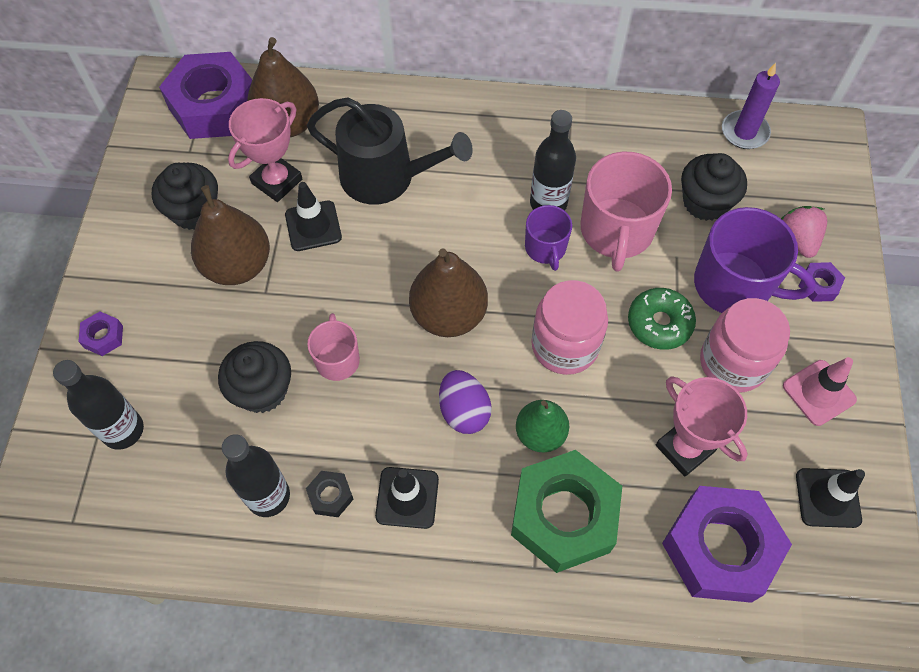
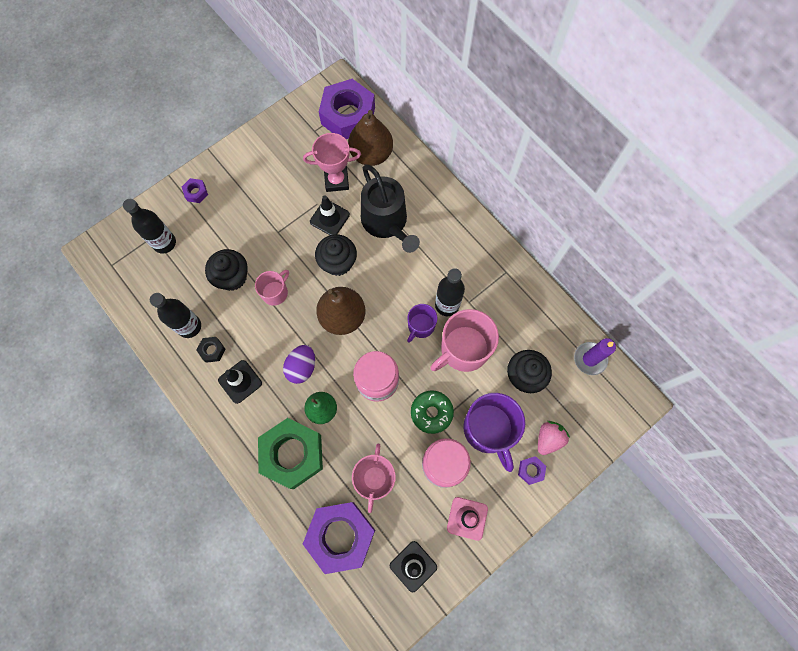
camera: 45 degrees right, 10 degrees up
(194, 211) = (287, 164): black cupcake -> black cupcake (338, 262)
(238, 265) = (279, 208): brown pear -> none

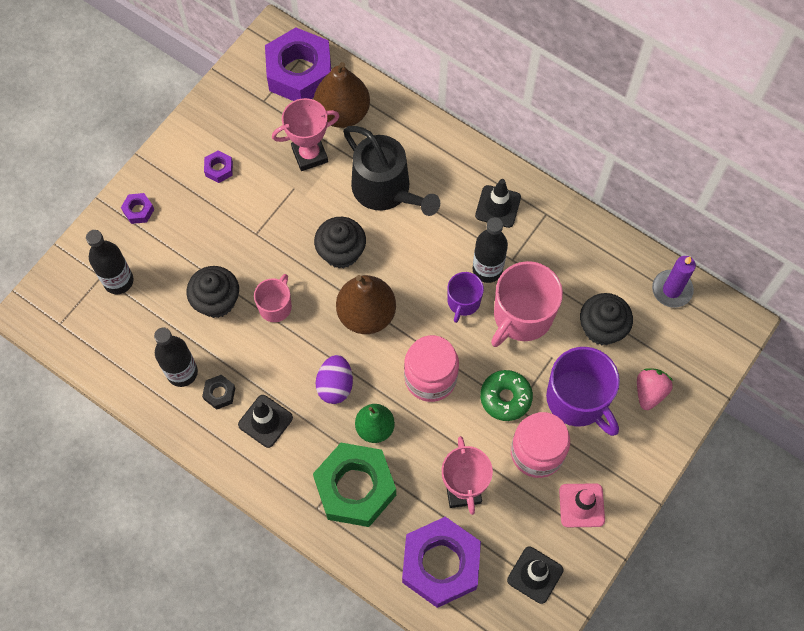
camera: 15 degrees left, 5 degrees down
(329, 218) = (315, 201): black traffic cone -> black traffic cone (498, 206)
(531, 470) = (639, 432): purple nut -> purple nut (219, 169)

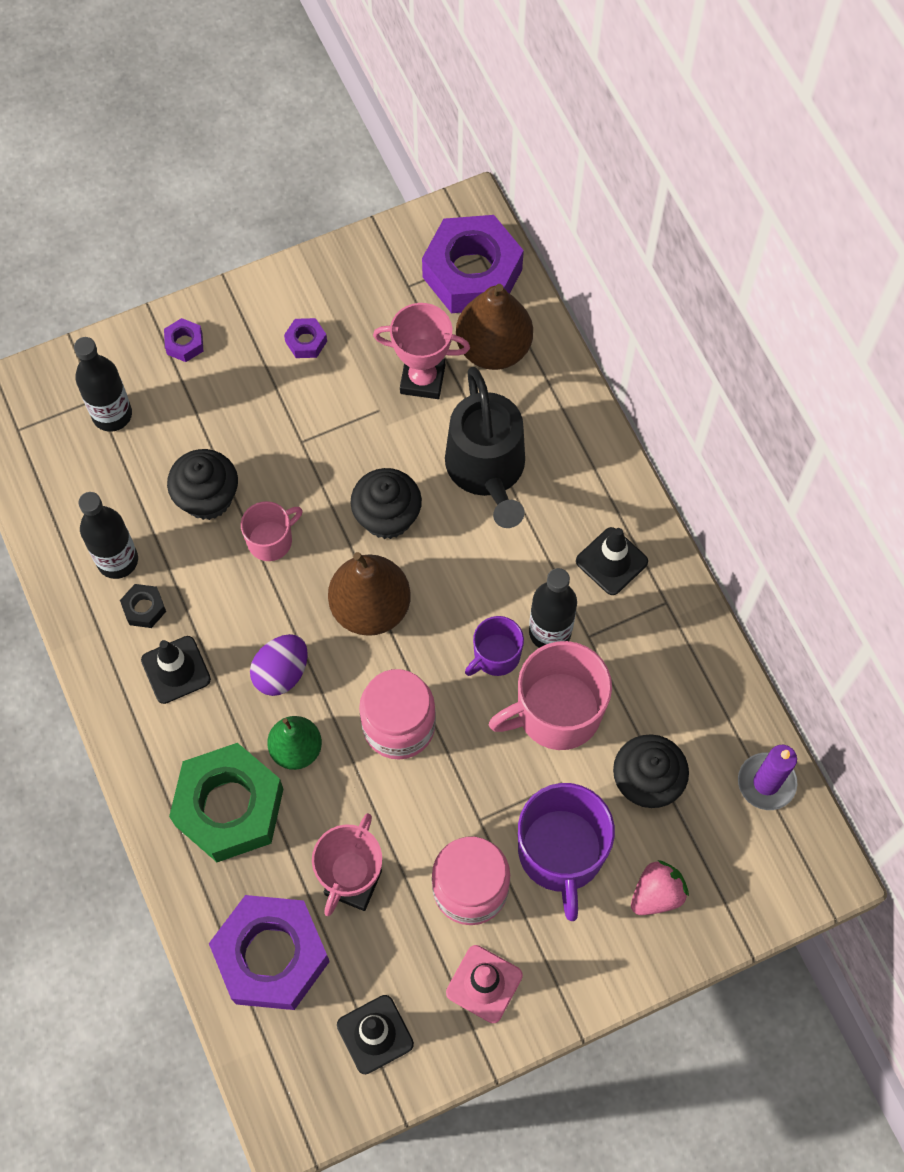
camera: 30 degrees right, 0 degrees up
(505, 398) = (474, 800): green donut -> none

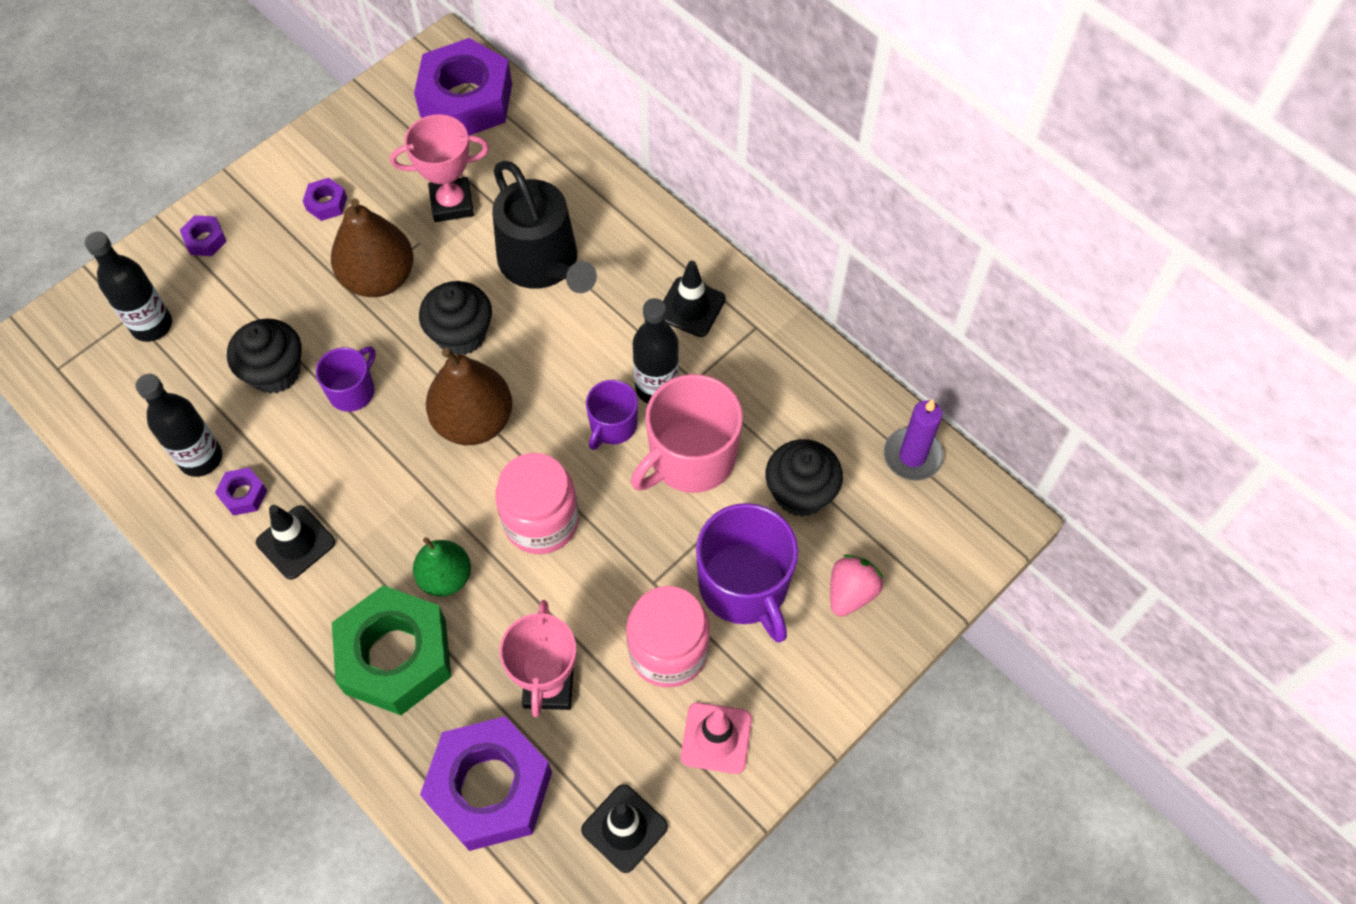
camera: 20 degrees left, 5 degrees down
(144, 608) = (243, 494): black nut -> purple nut
(271, 540) = (352, 391): pink mug -> purple mug
(281, 673) = (405, 510): purple egg -> none
(493, 348) = (510, 158): brown pear -> brown pear (379, 278)

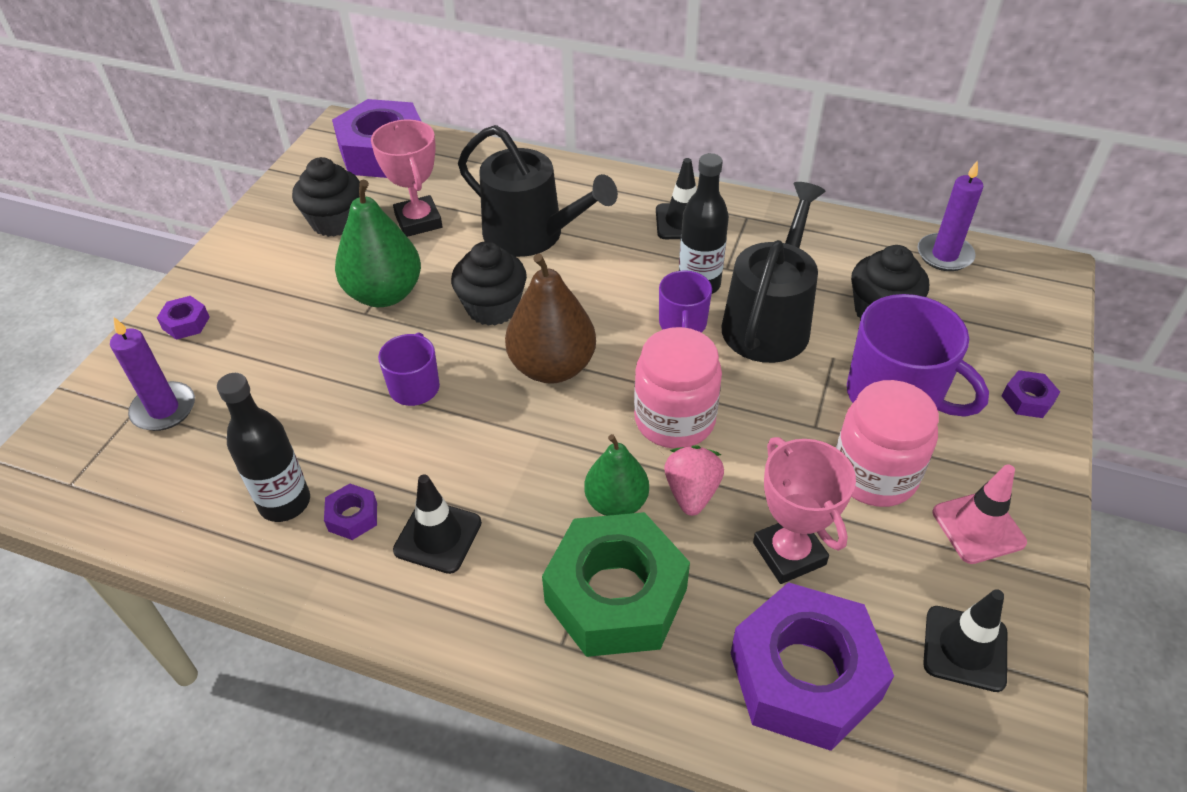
camera: 25 degrees left, 15 degrees down
(152, 325) = (164, 409): black bottle -> purple candle
(275, 371) = (323, 400): black cupcake -> black cupcake (335, 221)
(326, 203) = (297, 258): purple nut -> purple nut (1027, 399)
(379, 278) = (384, 294): brown pear -> green pear
(452, 203) = (418, 221): pink trophy -> pink trophy turned 75 degrees counterclockwise
(690, 457) = (769, 322): pink mug -> black watering can
(851, 592) = (986, 365): pink strawberry -> pink strawberry (691, 493)

